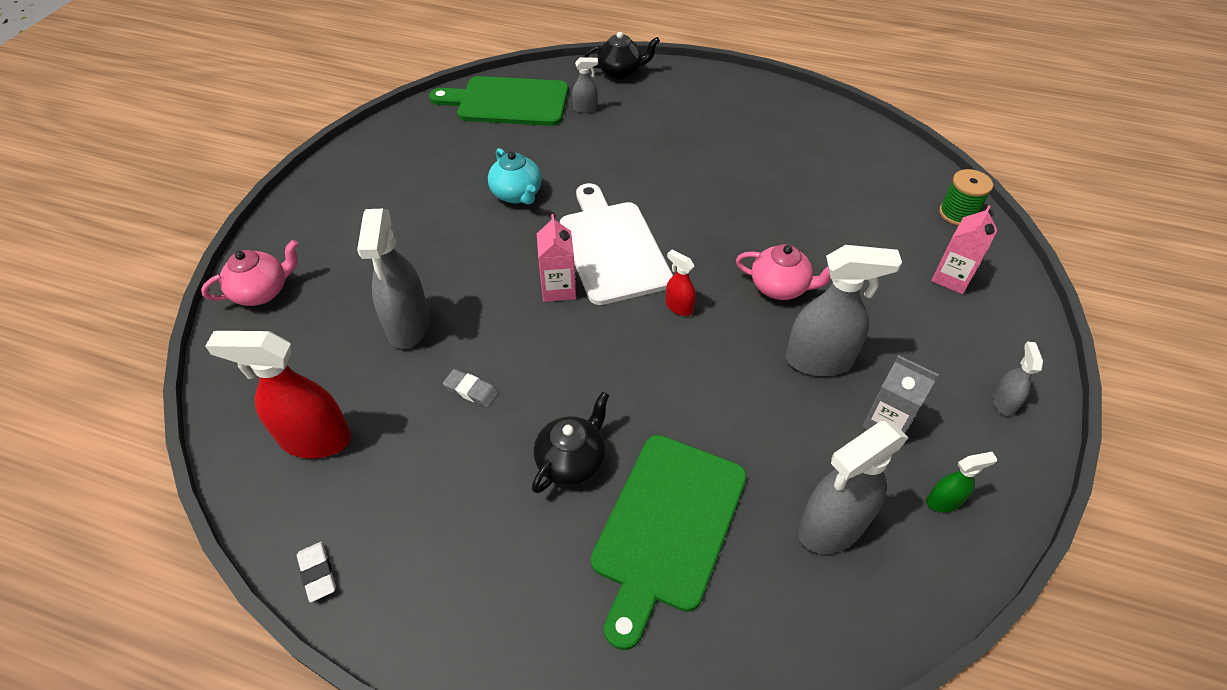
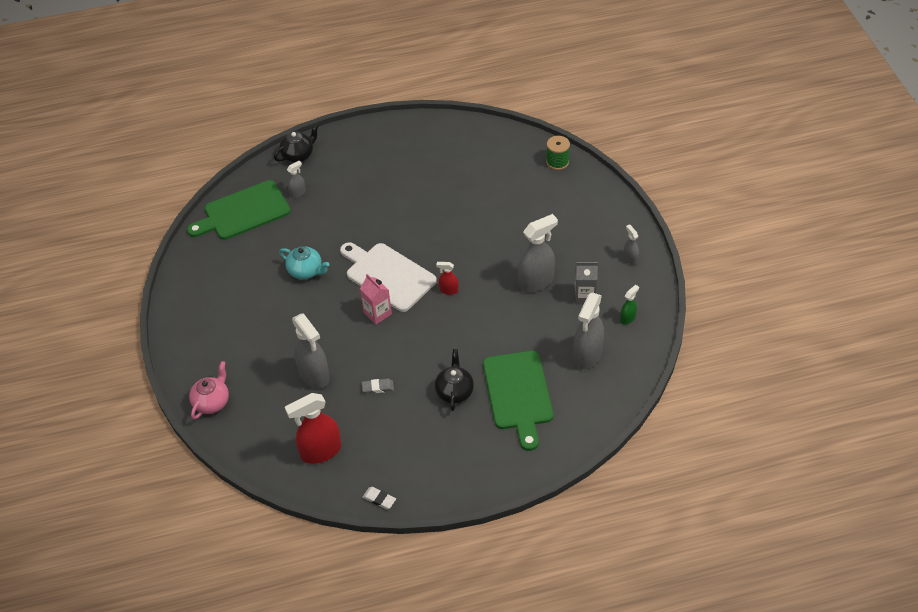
camera: 30 degrees left, 0 degrees up
(780, 287) = (493, 252): pink teapot -> none
(951, 278) = (574, 203): pink carton -> none

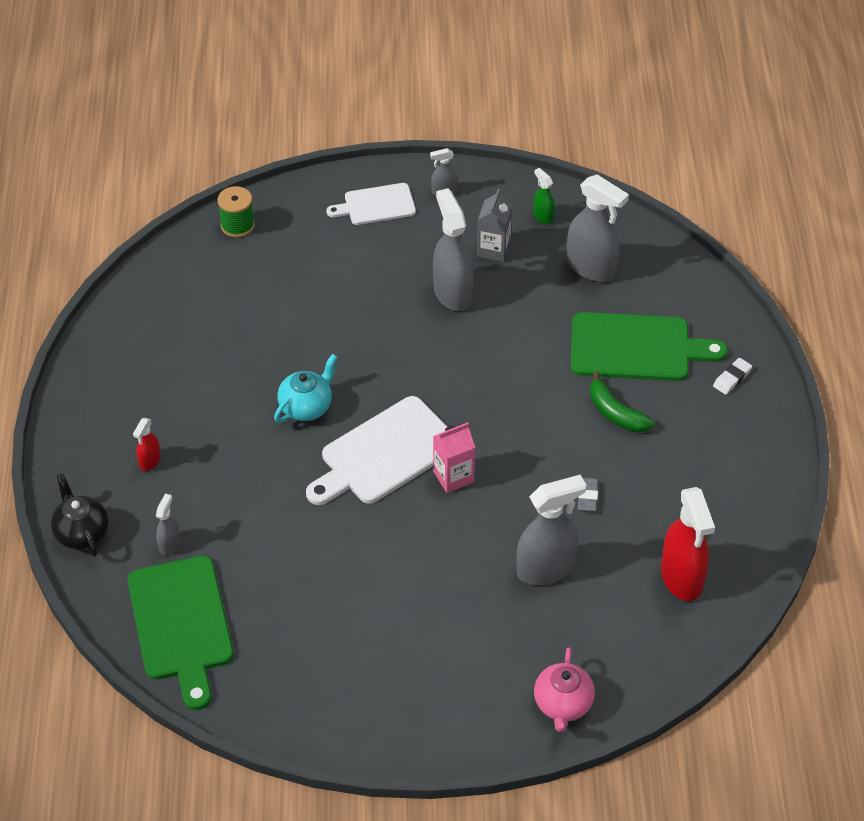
camera: 80 degrees left, 0 degrees up
(212, 402) = (563, 704): pink teapot -> pink teapot turned 120 degrees counterclockwise
(298, 193) = (169, 544): grey spray bottle -> grey spray bottle turned 45 degrees clockwise
(306, 271) = (341, 553): turquoise teapot -> turquoise teapot (306, 406)
(379, 499) = (772, 522): white eraser -> white eraser (732, 378)
(448, 290) = (436, 388): red spray bottle -> red spray bottle (150, 461)
(454, 391) = (615, 413): black teapot -> green banana
(602, 225) = (376, 205): none -> white cutting board

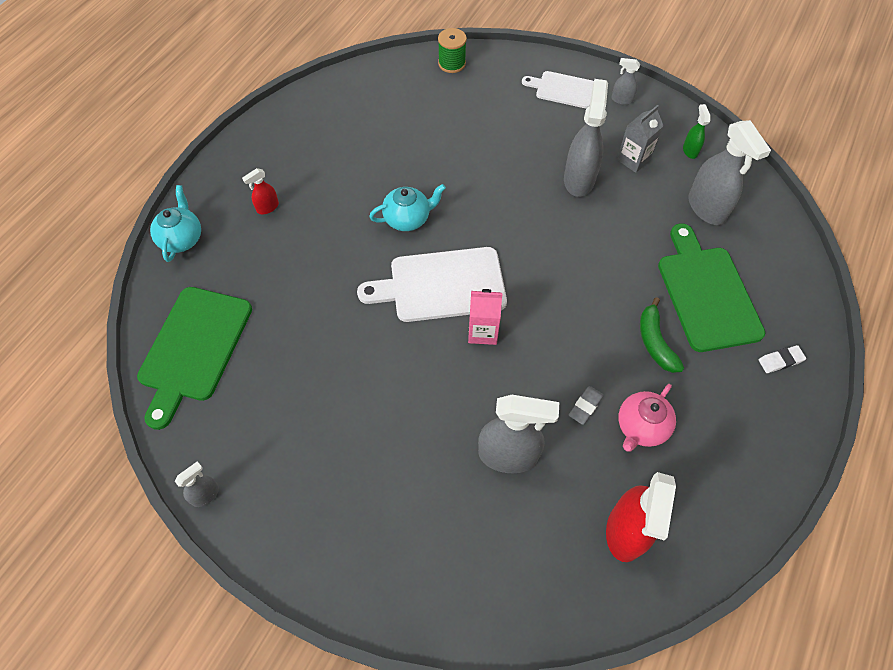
camera: 30 degrees right, 10 degrees up
(81, 532) = (182, 238): black teapot -> turquoise teapot
(169, 544) = (233, 278): grey spray bottle -> grey spray bottle (206, 494)
(563, 704) = (441, 599): pink teapot -> pink teapot (641, 427)
(636, 348) = (706, 293): green cutting board -> green cutting board turned 135 degrees counterclockwise

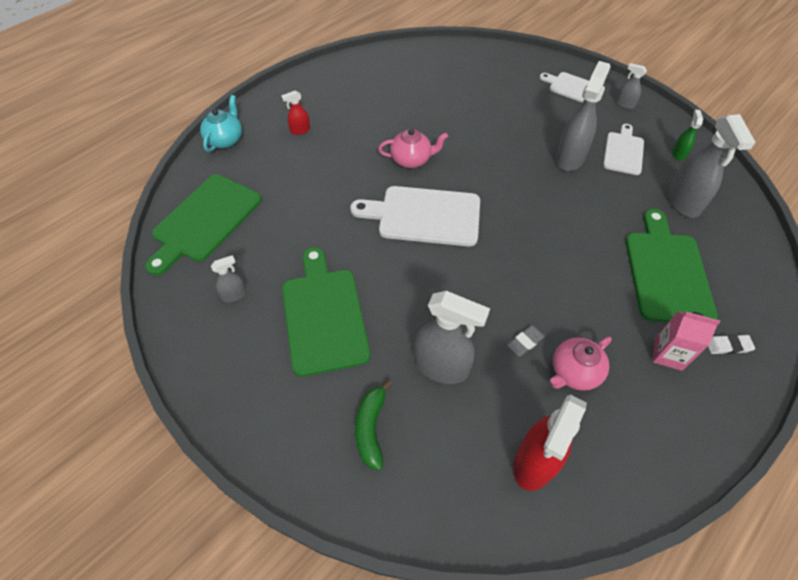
camera: 15 degrees right, 5 degrees down
(206, 494) = (172, 335): grey spray bottle -> grey spray bottle (234, 295)
(367, 429) = (324, 315): none -> green cutting board
(408, 219) = (411, 160): turquoise teapot -> pink teapot
(452, 63) = (484, 54): green spool -> none
(483, 331) = (449, 259): pink carton -> pink carton (668, 354)
(633, 160) = (623, 151): grey carton -> white cutting board
(655, 342) = (606, 302): green banana -> green banana (371, 428)

